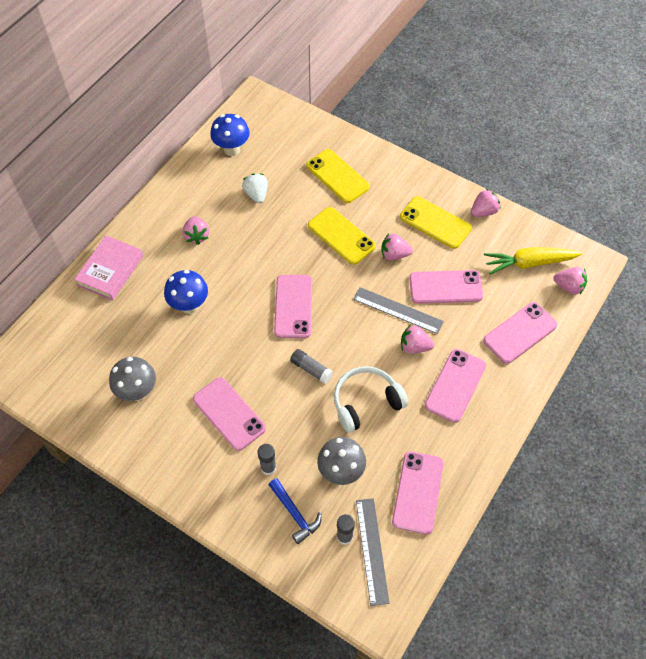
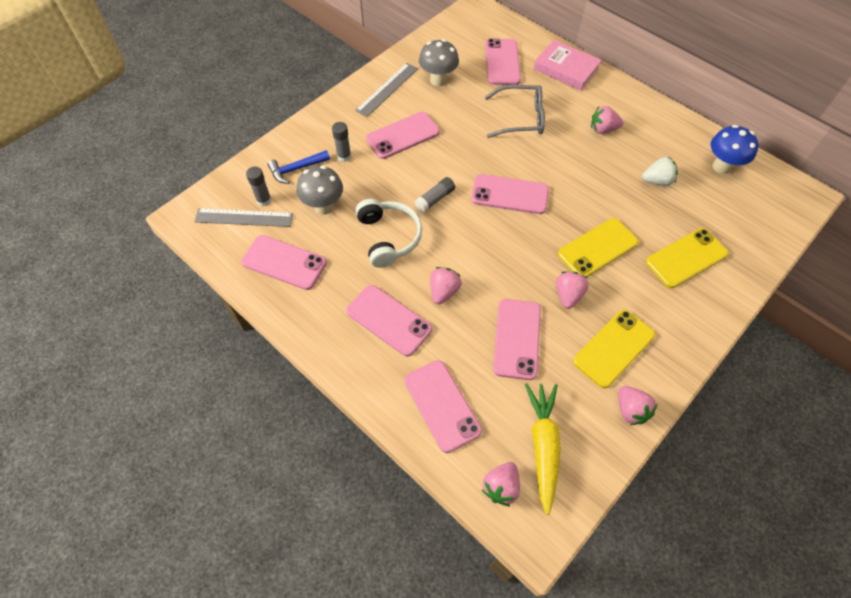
camera: 100 degrees right, 0 degrees up
(103, 331) = (502, 62): none -> pink phone
(189, 306) = (521, 118): blue mushroom -> grey glasses
(397, 310) = (492, 284): grey ruler -> grey ruler (387, 89)

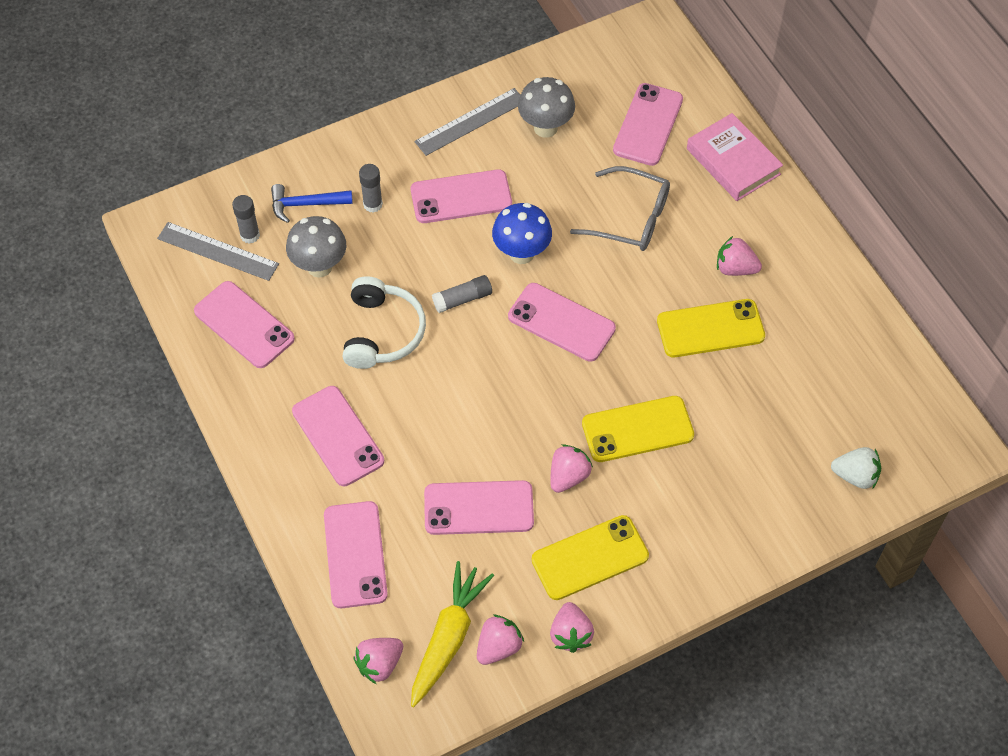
camera: 20 degrees right, 0 degrees up
(443, 291) = (418, 422): pink strawberry -> pink strawberry (498, 647)
(517, 339) = (478, 508): pink phone -> pink phone turned 60 degrees clockwise
(657, 181) = (768, 364): white strawberry -> white strawberry (855, 476)
(686, 258) = (745, 478): yellow phone -> yellow phone (710, 329)
(721, 167) = (869, 371): blue mushroom -> blue mushroom (521, 253)

